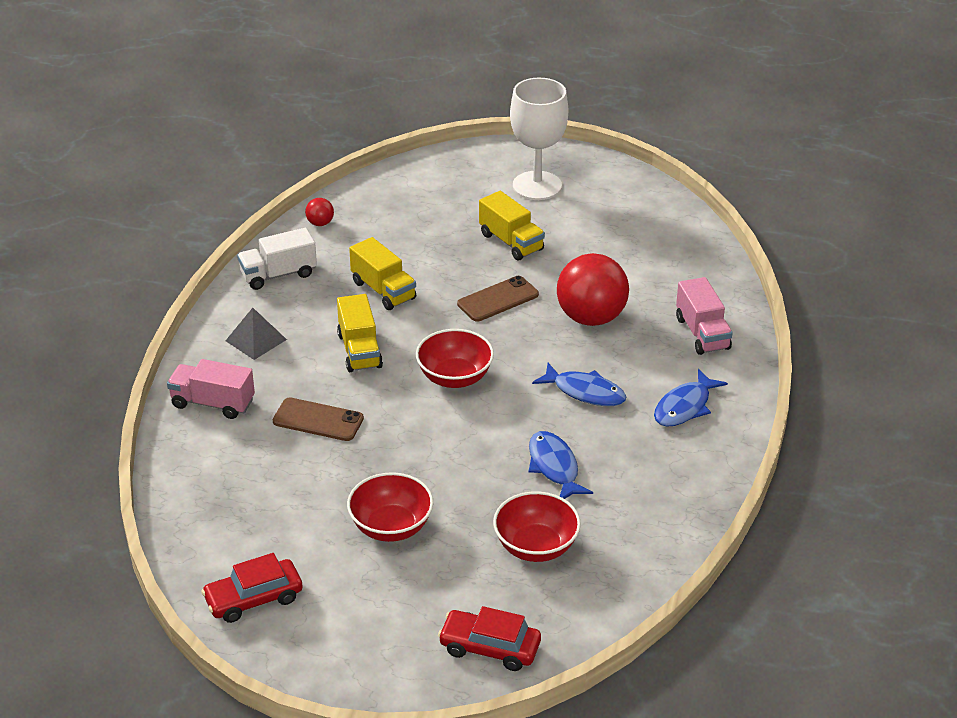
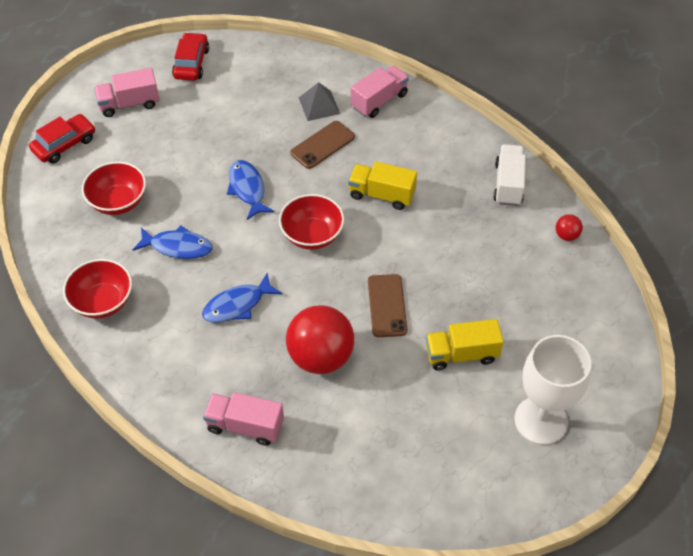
camera: 120 degrees right, 15 degrees up
(256, 340) = (434, 144): grey pyramid -> grey pyramid (319, 105)
(372, 622) = (129, 104): none -> pink truck
(383, 290) = (447, 238): yellow truck -> none
(391, 527) = (195, 141): red bowl -> red bowl (102, 302)
(684, 407) = (173, 359): blue fish -> blue fish (247, 189)

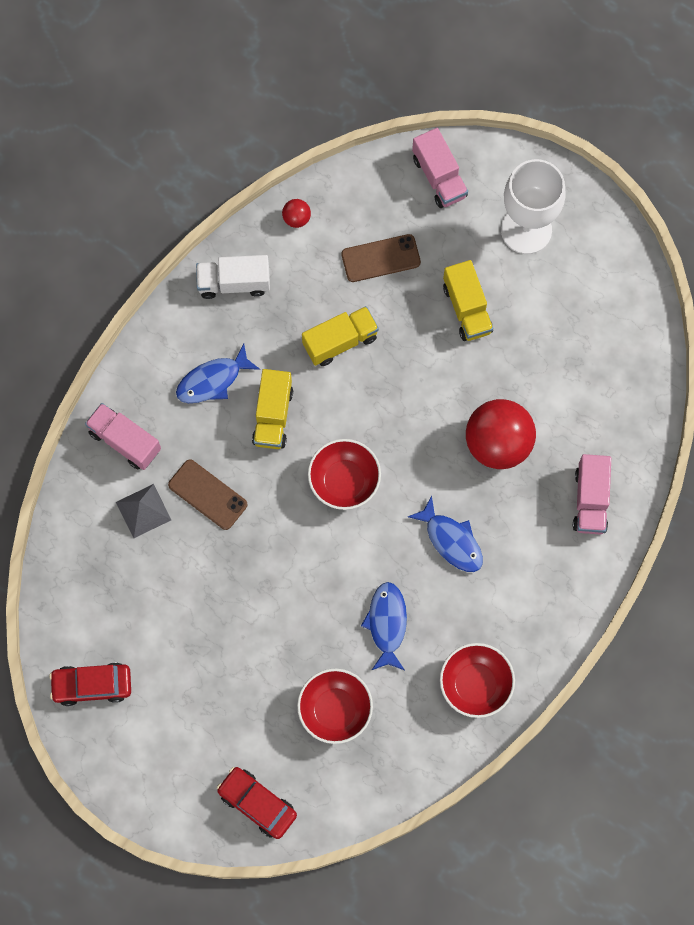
camera: 100 degrees left, 20 degrees up
(129, 104) = (176, 744): pink truck -> pink truck (439, 177)
(247, 189) = (290, 566): blue fish -> blue fish (213, 380)
(387, 306) = (422, 388): brown phone -> brown phone (380, 258)
(443, 250) = (340, 341): none -> yellow truck

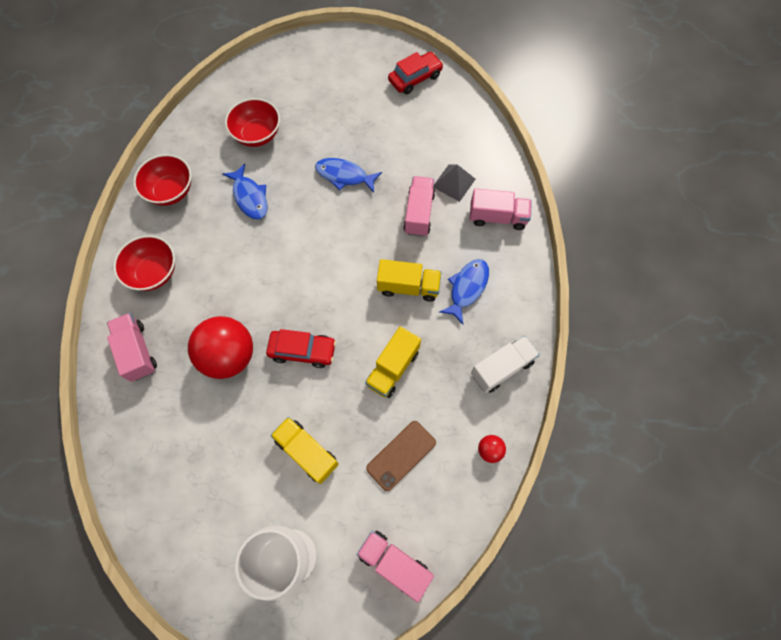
camera: 150 degrees right, 5 degrees down
(207, 494) = (419, 213): brown phone -> pink truck
(257, 804) = (277, 68): red car -> red car (302, 350)
(273, 416) = (408, 287): yellow truck -> yellow truck turned 120 degrees clockwise
(344, 481) = (330, 270): red bowl -> red bowl (154, 272)
(451, 540) = (231, 270): blue fish -> blue fish (344, 176)

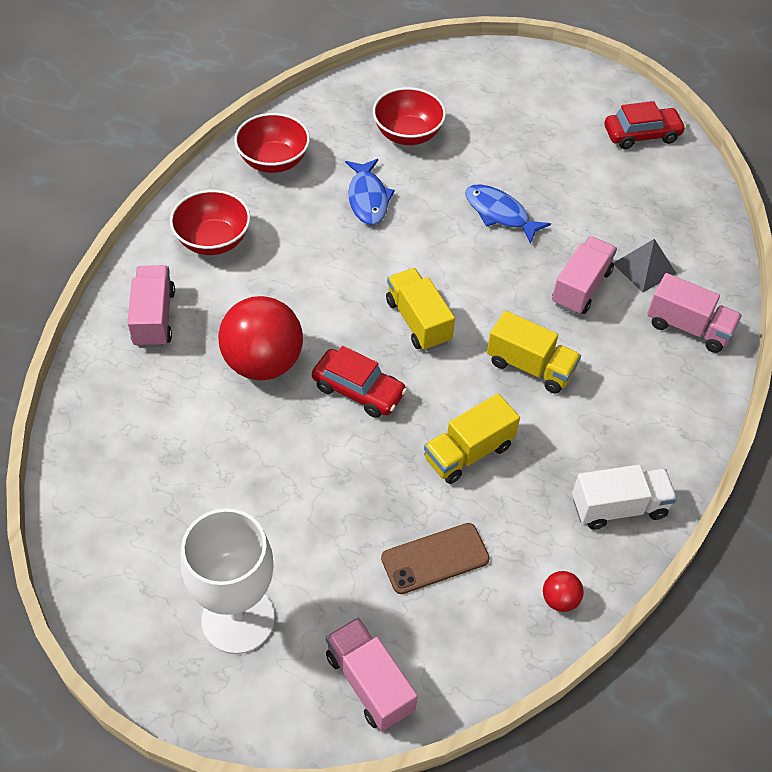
camera: 20 degrees right, 15 degrees down
(307, 452) = (312, 507): yellow truck -> yellow truck (418, 321)
(467, 288) = (610, 396): blue fish -> none

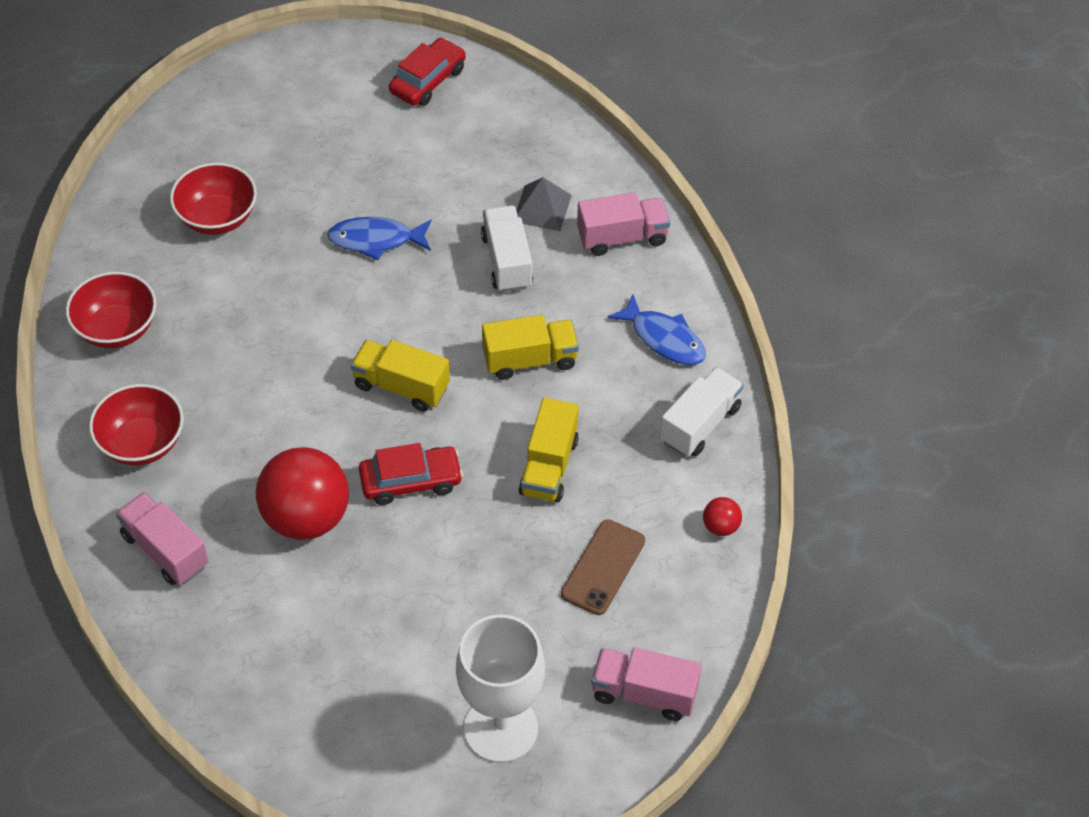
camera: 40 degrees left, 0 degrees up
(368, 198) = (244, 305): blue fish -> blue fish (664, 339)
(581, 287) = (507, 261): pink truck -> white truck

